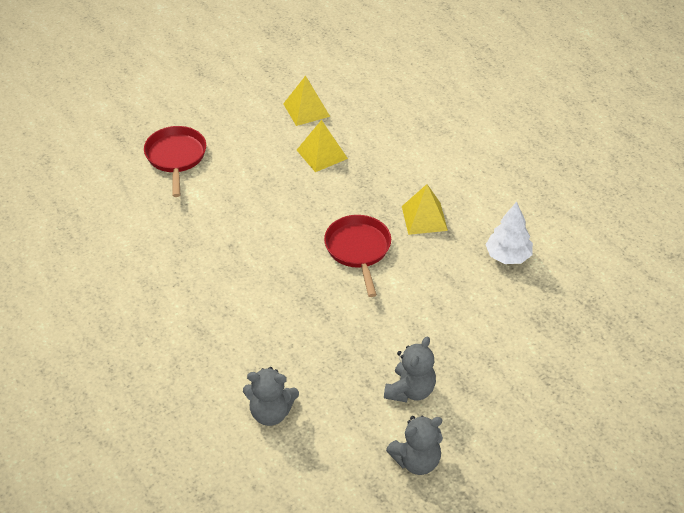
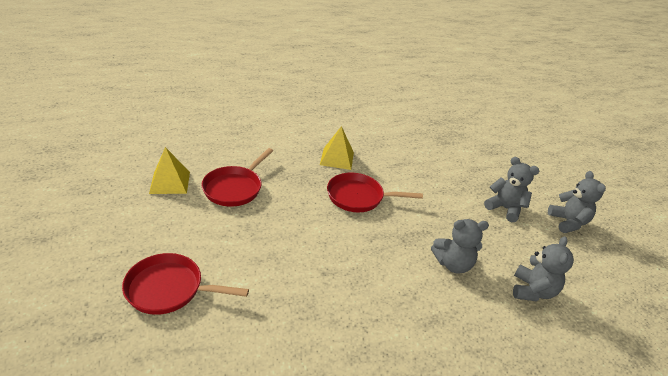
camera: 80 degrees left, 10 degrees down
(283, 341) = (453, 264): none -> grey teddy bear
(322, 154) = (235, 188): yellow pyramid -> red pan
(508, 256) = (386, 136): white tree -> none

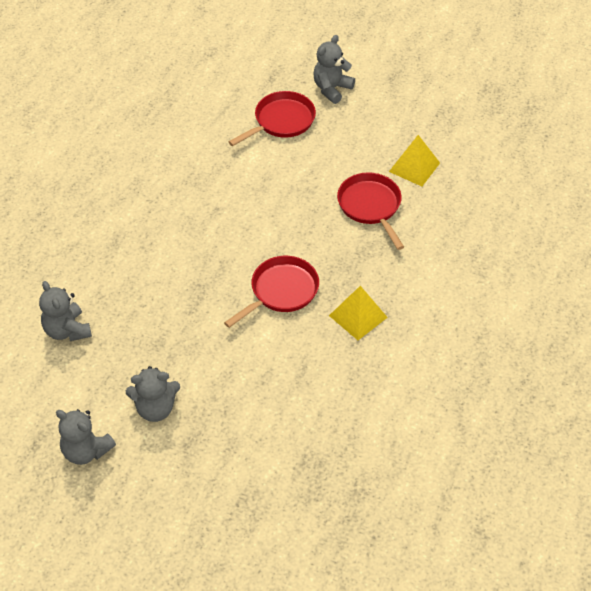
camera: 135 degrees right, 15 degrees up
(453, 264) = (143, 298): grey teddy bear -> grey teddy bear (332, 89)

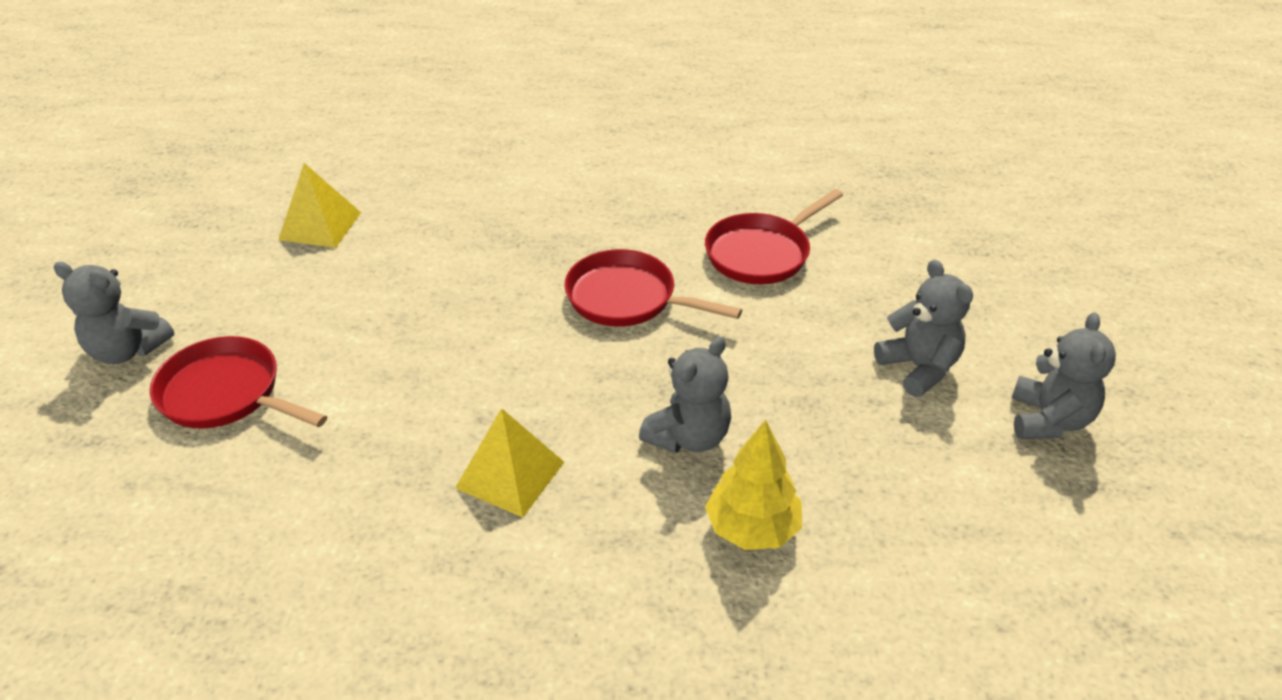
camera: 110 degrees left, 10 degrees down
(67, 330) = (860, 533): grey teddy bear -> grey teddy bear (688, 437)
(93, 291) = (752, 528): none -> yellow tree
(358, 316) = (633, 221): yellow pyramid -> yellow pyramid (510, 475)
(371, 206) = (418, 250): red pan -> red pan (762, 253)

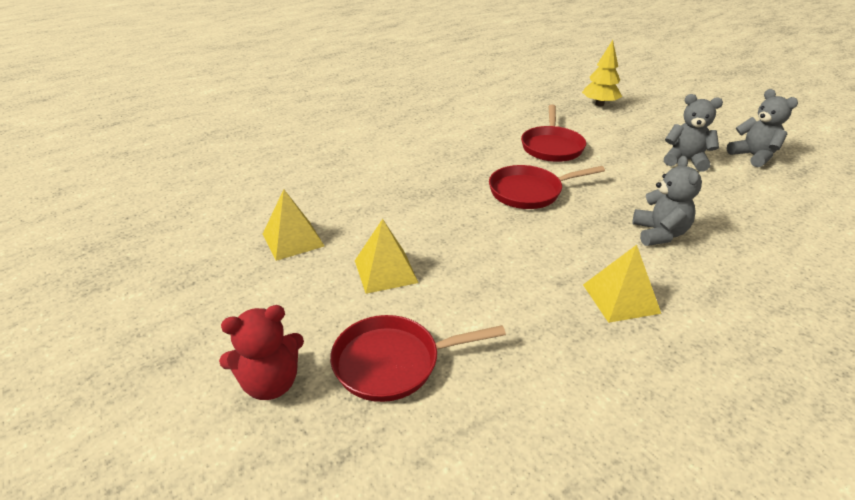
camera: 40 degrees left, 5 degrees down
(128, 350) = (271, 383): grey teddy bear -> red teddy bear
(346, 305) = (385, 271): none -> yellow pyramid
(752, 528) = (746, 254): yellow tree -> yellow tree (599, 104)

